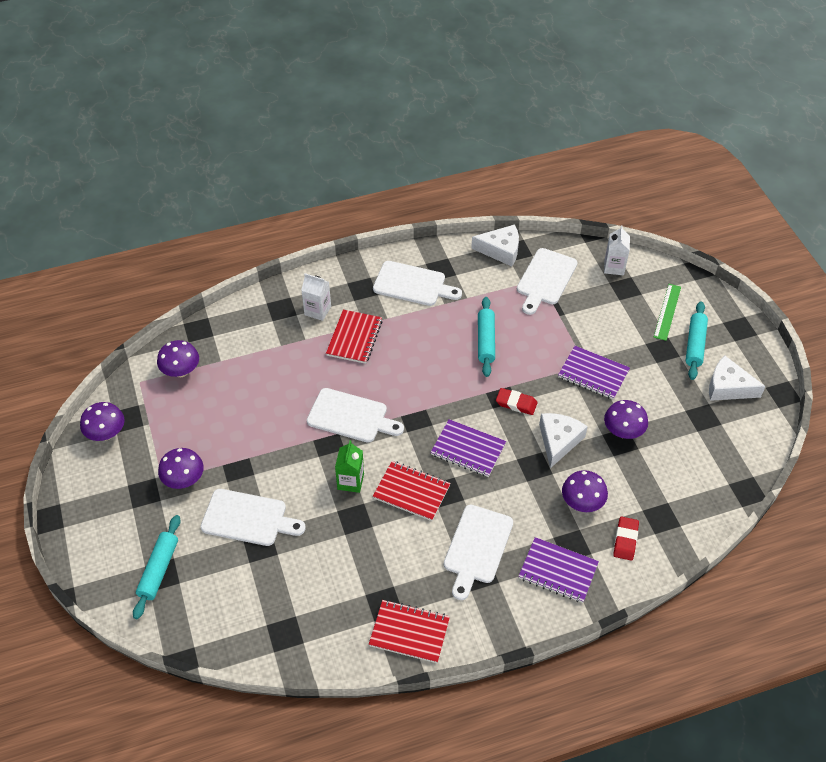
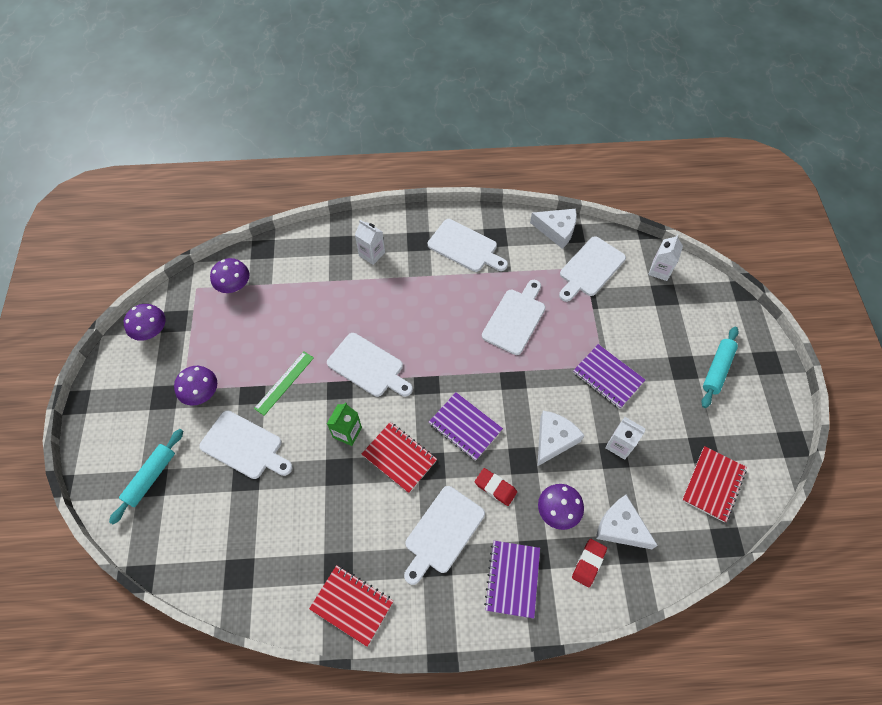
camera: 15 degrees right, 10 degrees up
(354, 338) = (396, 288): red notebook -> red notebook (713, 484)
(486, 341) = (515, 319): turquoise rolling pin -> white cutting board
(516, 403) = (525, 390): red eraser -> red eraser (495, 487)
(558, 571) = (512, 579): purple notebook -> purple notebook turned 60 degrees clockwise
(623, 431) = (619, 445): purple mushroom -> white carton
(667, 311) = (699, 328): green ruler -> green ruler (284, 382)
(728, 387) = (738, 423): white cheese -> white cheese (620, 527)

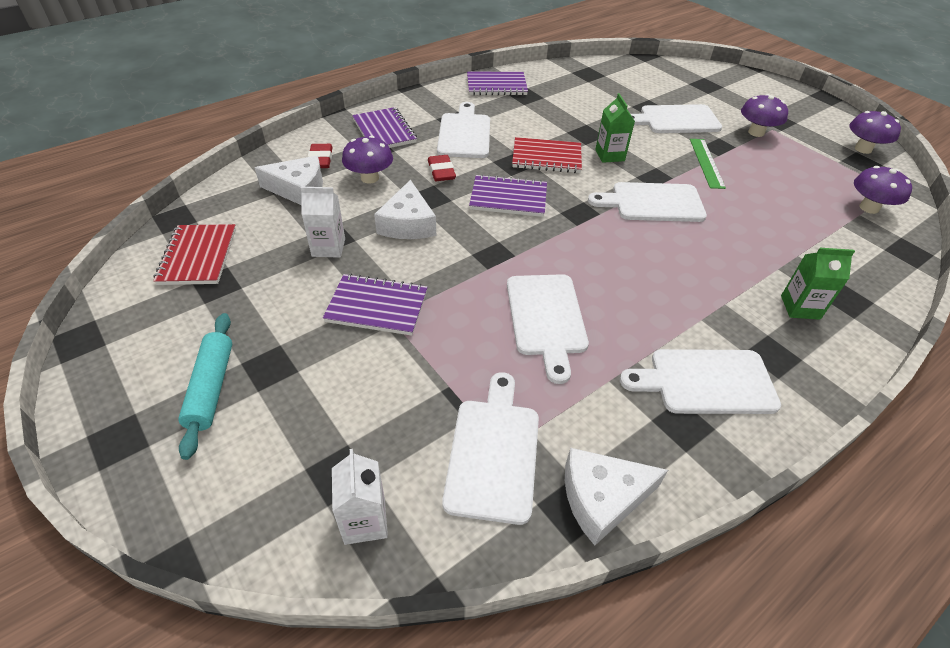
camera: 145 degrees right, 15 degrees down
(151, 477) = (711, 86): turquoise rolling pin -> none
(352, 605) = (496, 86): red notebook -> purple notebook
(372, 254) = (800, 307): white carton -> green carton
(495, 487) = (441, 171): red eraser -> red eraser turned 75 degrees clockwise

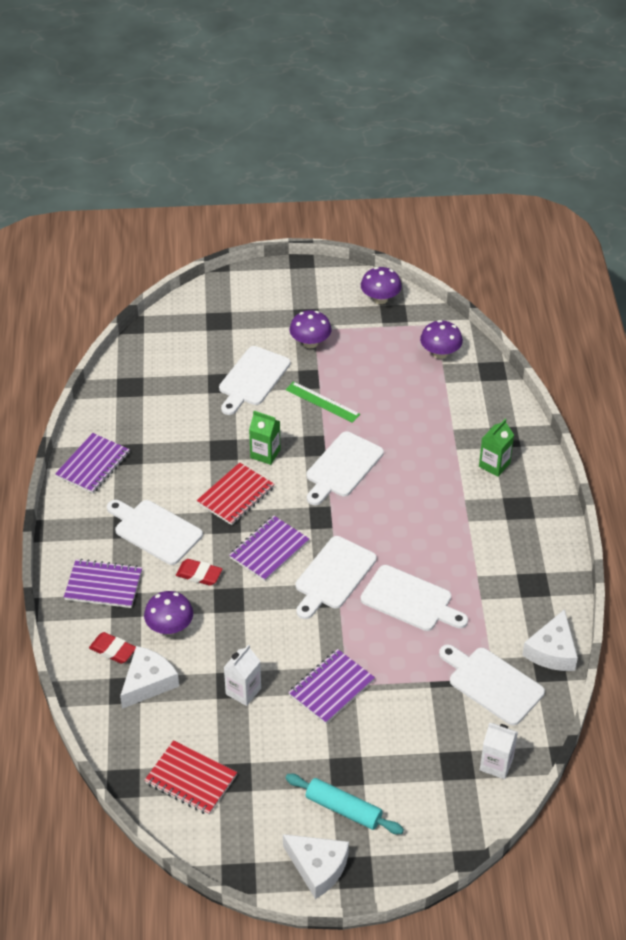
camera: 55 degrees left, 0 degrees up
(408, 224) = (252, 629): white cheese -> white cheese (318, 867)
(706, 381) = (513, 553): white cutting board -> white cutting board (333, 576)

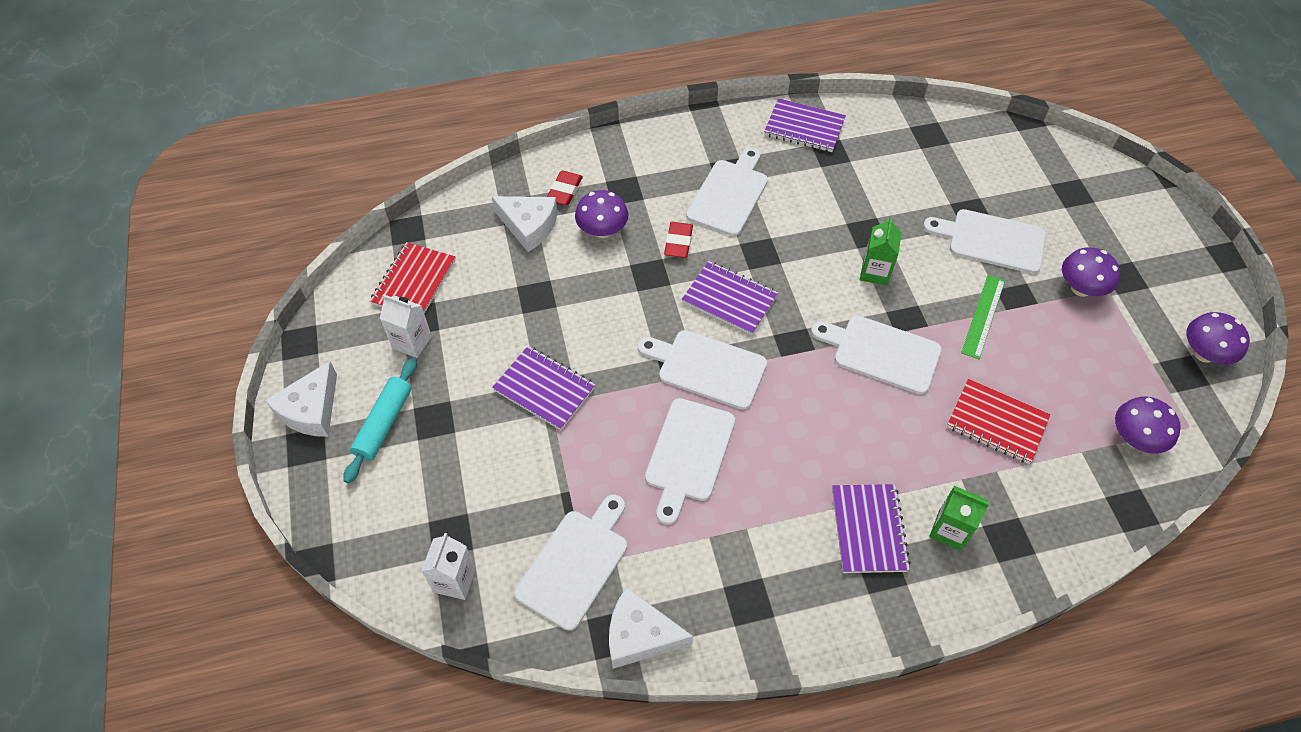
camera: 80 degrees right, 10 degrees up
(103, 585) = (645, 167): purple notebook -> purple notebook (868, 529)
(236, 495) = (801, 255): red notebook -> red notebook (996, 423)
(243, 691) = (529, 308): white carton -> white carton (412, 342)

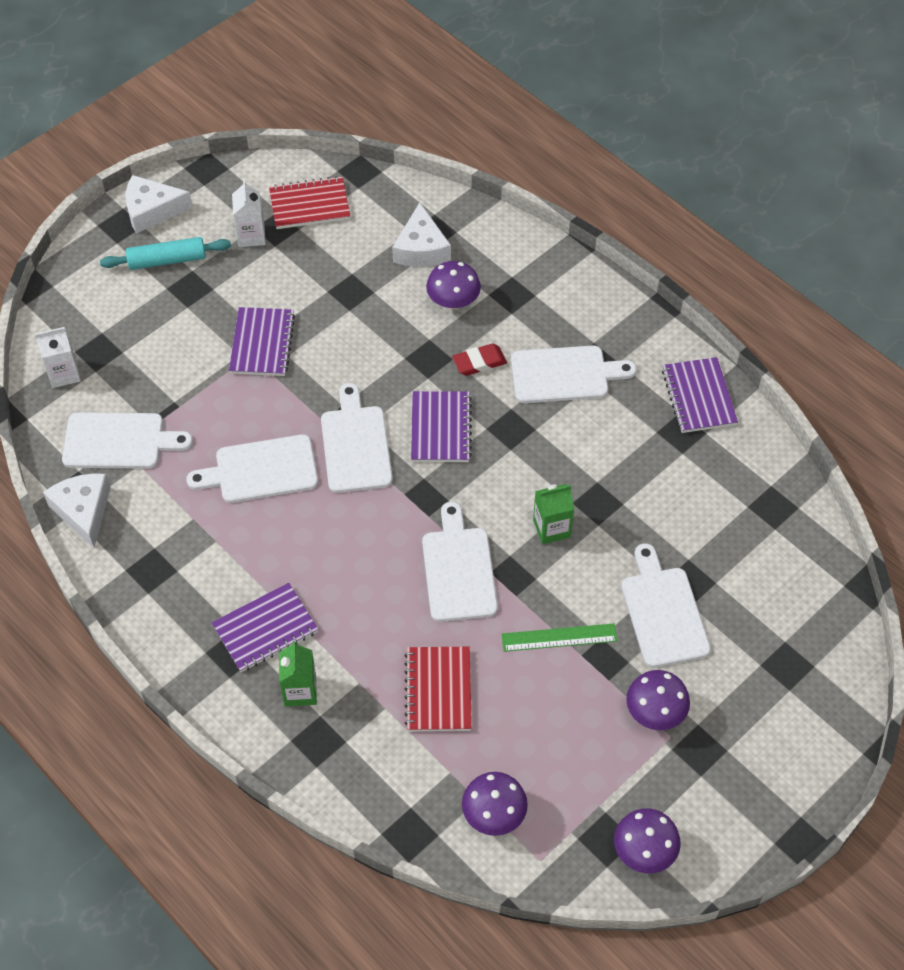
camera: 60 degrees right, 0 degrees up
(564, 191) = (479, 253): red eraser -> none

